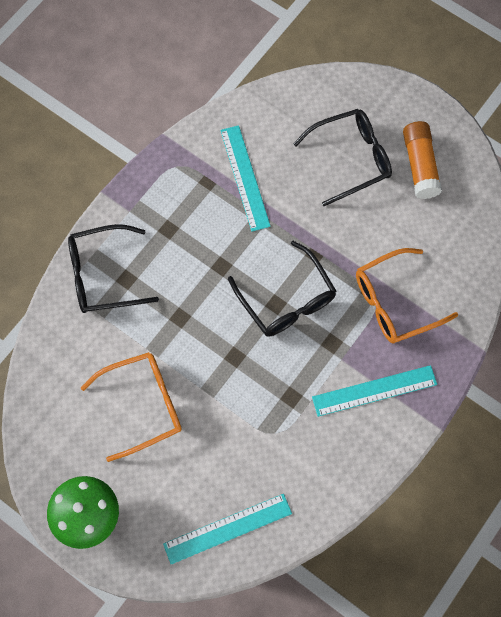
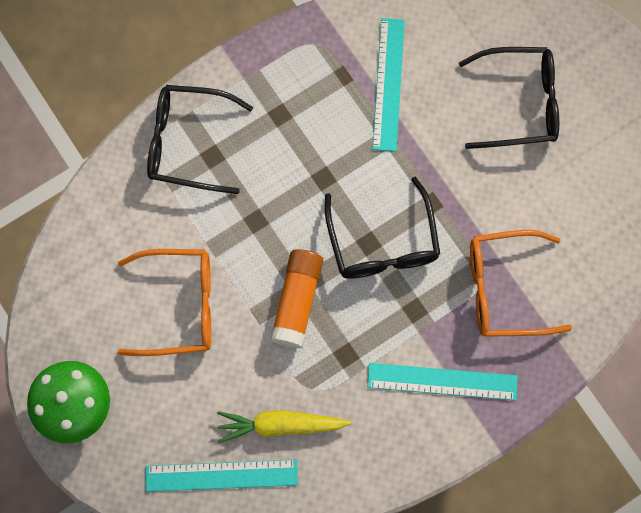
camera: 20 degrees right, 5 degrees up
(260, 471) = (281, 425): none -> yellow carrot
(420, 165) = (597, 138): orange glue stick -> orange glue stick (297, 301)

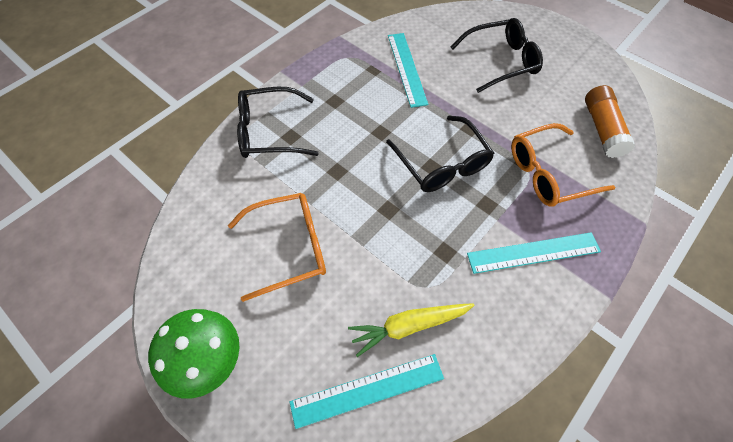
camera: 15 degrees left, 15 degrees down
(297, 301) = (389, 220): orange glue stick -> orange glue stick (602, 129)

